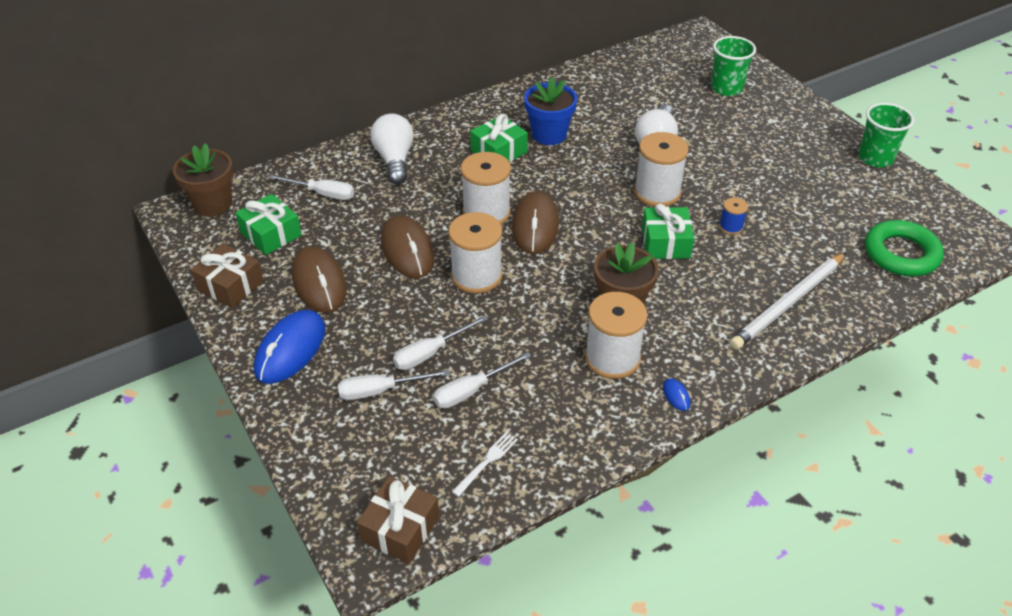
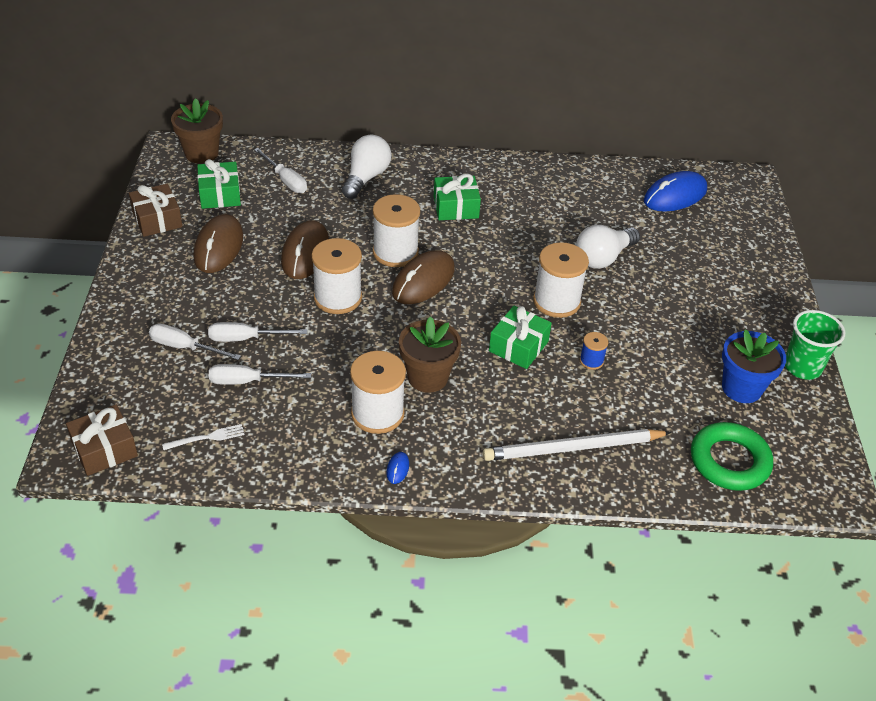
camera: 30 degrees right, 0 degrees up
(290, 350) = (153, 286): blue mouse -> blue mouse (675, 196)
(549, 134) = (513, 211): blue flower pot -> blue flower pot (741, 388)
(726, 88) = (721, 240): green cup -> none

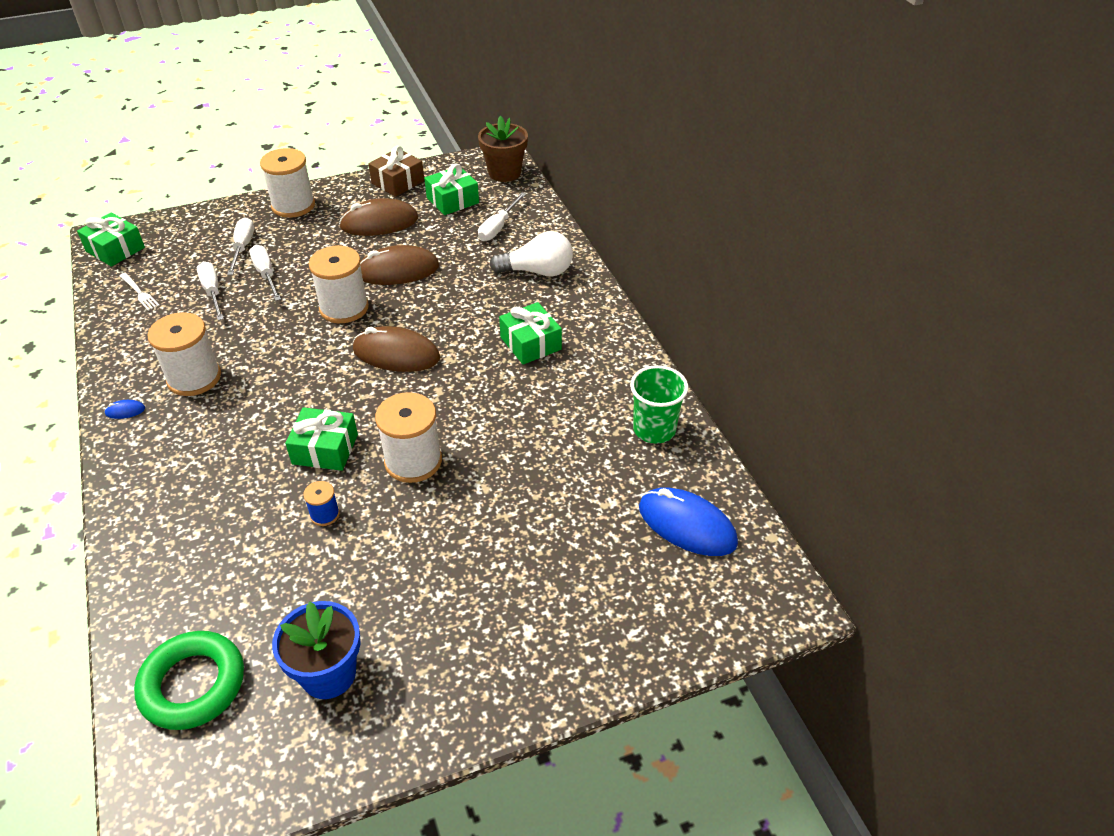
camera: 70 degrees right, 0 degrees up
(104, 449) = (115, 249): brown gift -> green gift
(395, 252) = (431, 323): white spool -> white spool (293, 205)
(428, 377) = (254, 396): brown flower pot -> none
(573, 448) = (181, 531): white pencil -> none
(603, 258) = (513, 483): white light bulb -> none
(802, 367) = (396, 741): green cup -> green cup (654, 429)

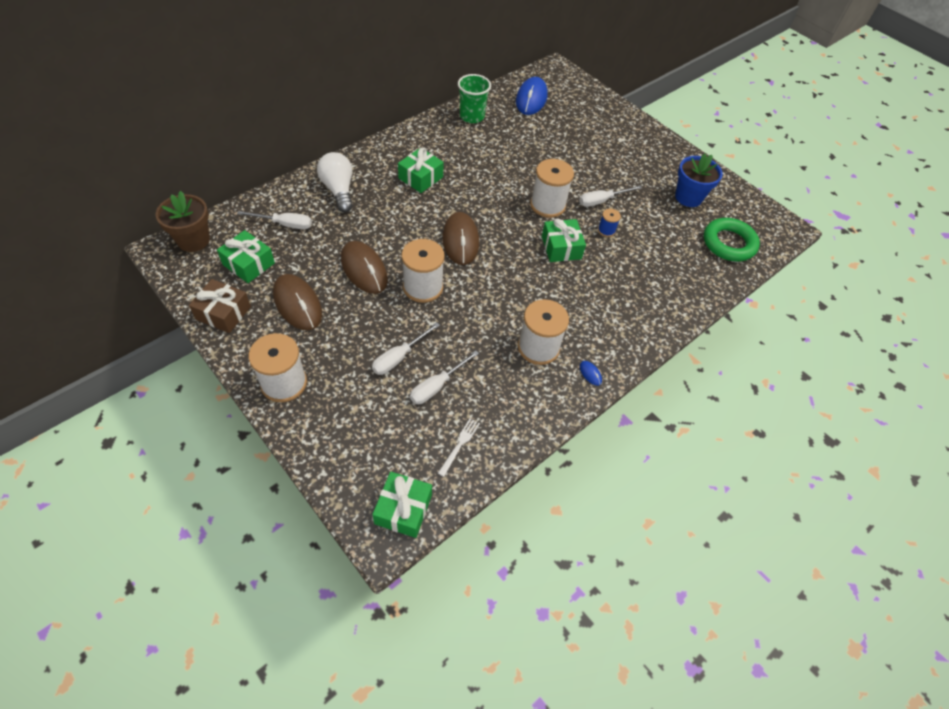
camera: 115 degrees left, 10 degrees up
(243, 247) = (365, 394): white screwdriver -> white screwdriver (602, 201)

